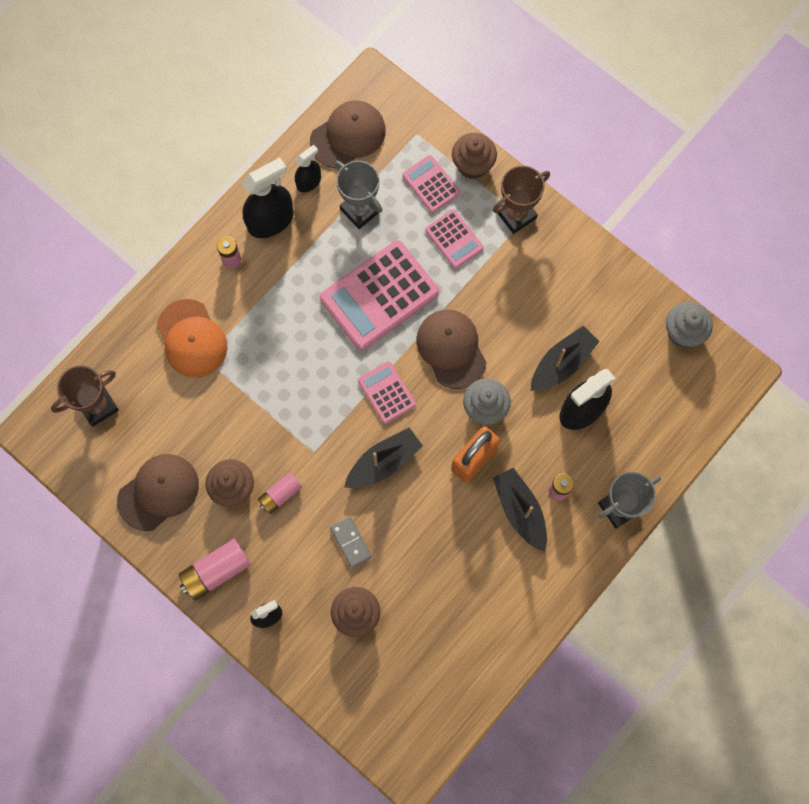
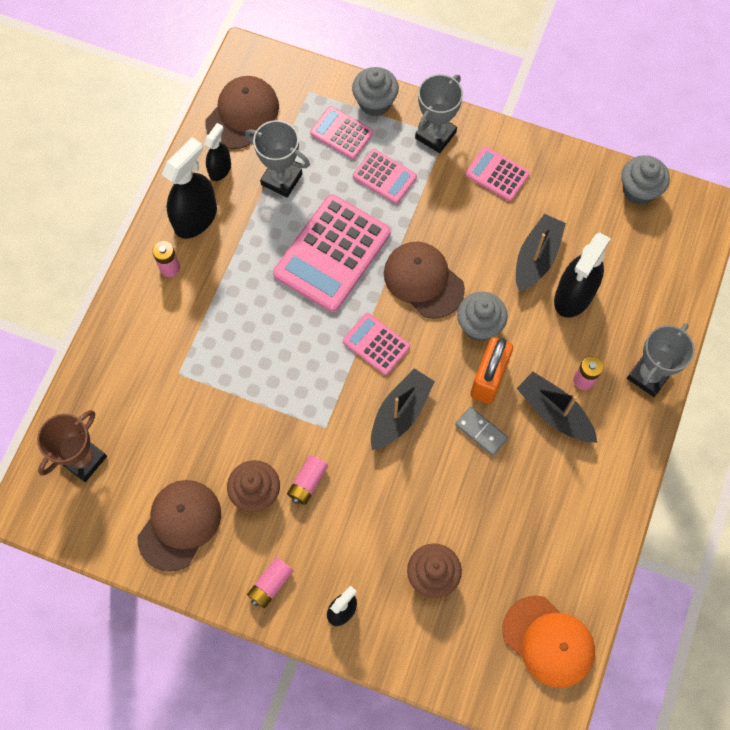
camera: 20 degrees left, 5 degrees down
(192, 338) = (157, 358): orange cap -> orange cap (548, 641)
(216, 571) = (270, 584): pink battery -> pink battery, size x0.65
(350, 542) = (398, 504): grey domino -> grey domino (481, 431)
(473, 165) = (375, 103): brown cupcake -> grey cupcake
(516, 215) = (435, 135): brown trophy -> grey trophy
(558, 272) = (497, 174): none -> pink calculator

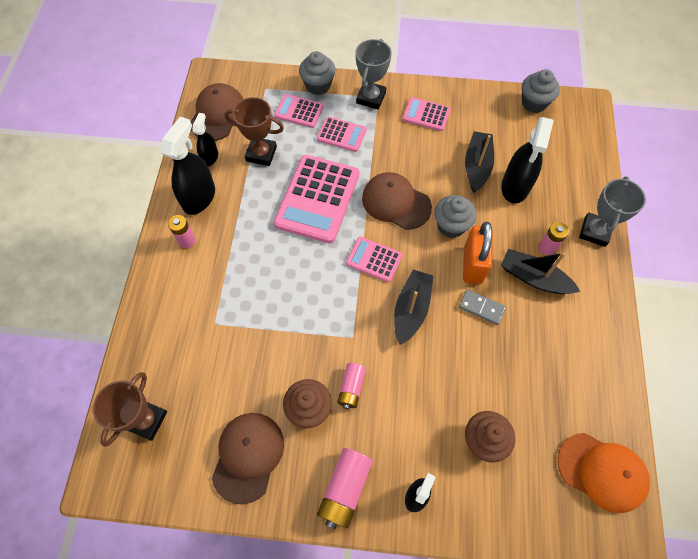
camera: 15 degrees left, 5 degrees down
(270, 584) = (345, 489): pink battery -> pink battery, size x1.55
(281, 179) = (261, 154): grey trophy -> brown trophy

